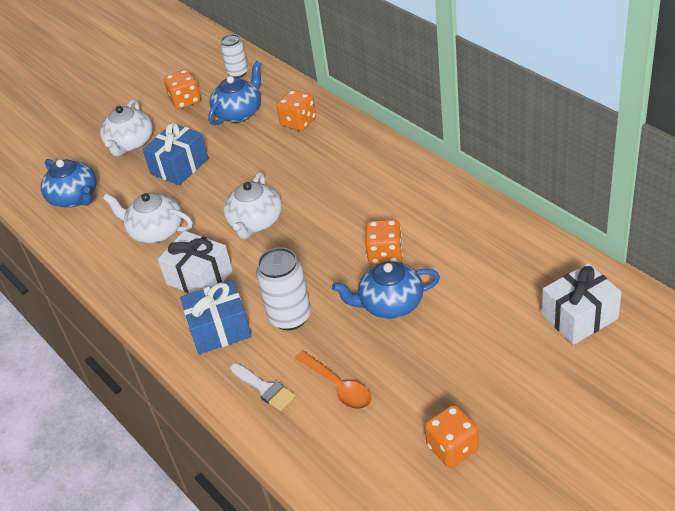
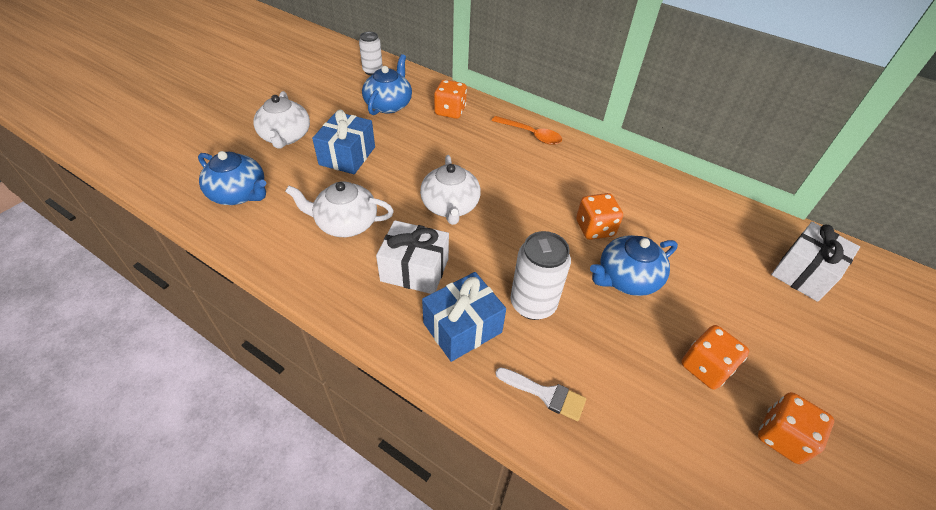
camera: 25 degrees left, 5 degrees up
(185, 101) = (330, 95): orange dice -> orange dice (705, 367)
(338, 386) = (624, 380): orange spoon -> orange spoon (531, 134)

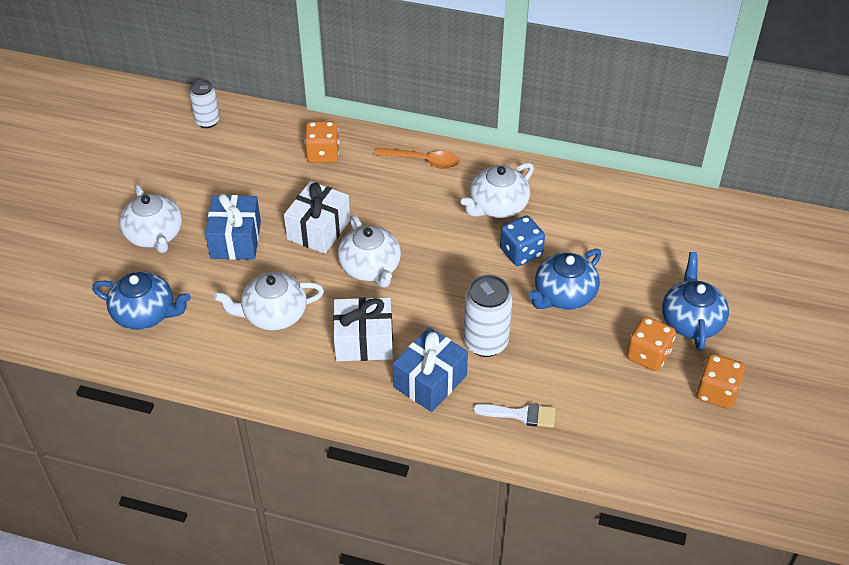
camera: 15 degrees left, 0 degrees up
(389, 104) = (249, 163): blue teapot -> blue teapot (691, 320)
(584, 184) = (497, 206): none -> white teapot
(594, 228) = (521, 252): orange dice -> blue dice
(804, 273) = (722, 245): white gift -> white gift (319, 229)

